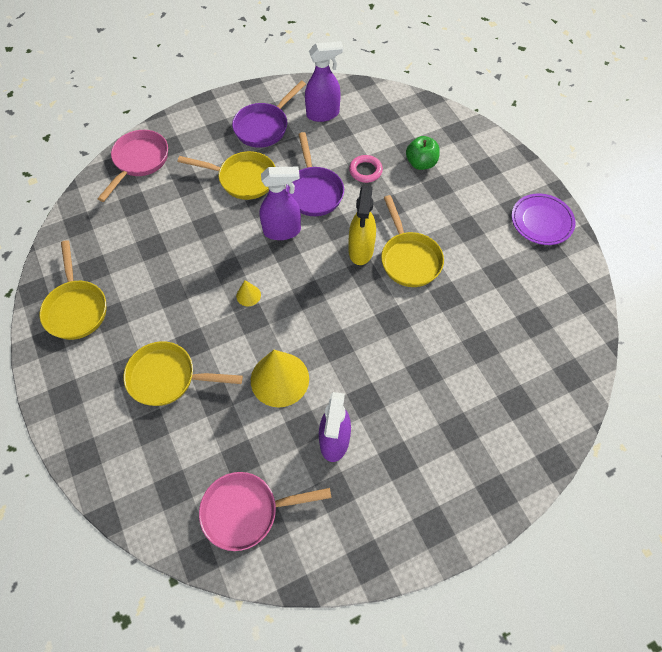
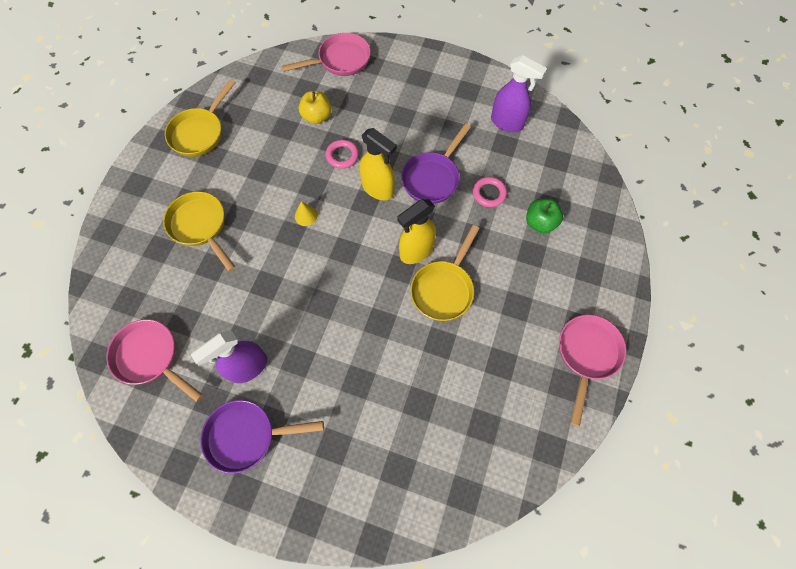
camera: 45 degrees right, 5 degrees up
(170, 217) = (317, 117): none -> yellow apple
(225, 229) = (342, 156): none -> pink ring
(243, 179) = (394, 128): yellow pan -> none
(264, 127) = (452, 99): purple pan -> purple pan (246, 436)
(279, 379) = (261, 292): yellow cone -> none
(282, 231) = (378, 189): purple spray bottle -> yellow spray bottle
(541, 221) = (587, 355): purple plate -> pink pan

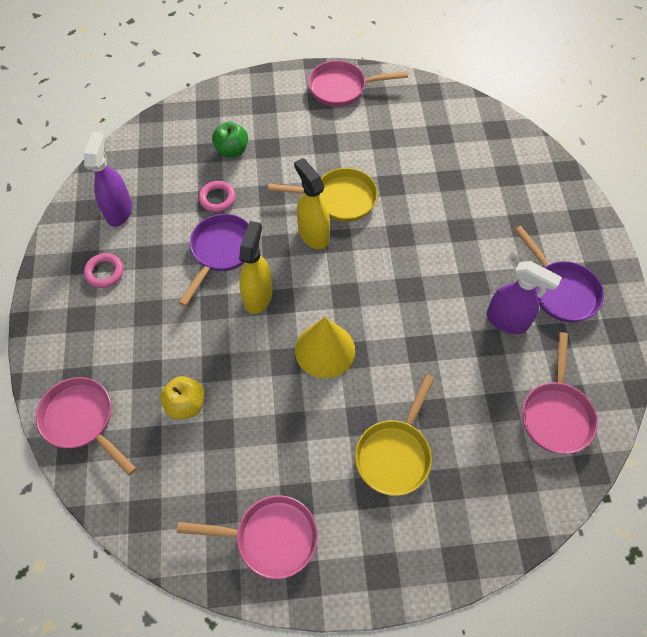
camera: 115 degrees left, 5 degrees down
(200, 133) = (270, 537): yellow pan -> pink pan
(306, 215) = (325, 350): yellow cone -> yellow cone, size x2.22
(342, 156) = (231, 350): pink ring -> pink ring (104, 272)
(416, 251) = (313, 234): yellow spray bottle -> yellow spray bottle turned 150 degrees counterclockwise
(433, 178) = (220, 252): purple pan -> purple pan turned 75 degrees counterclockwise

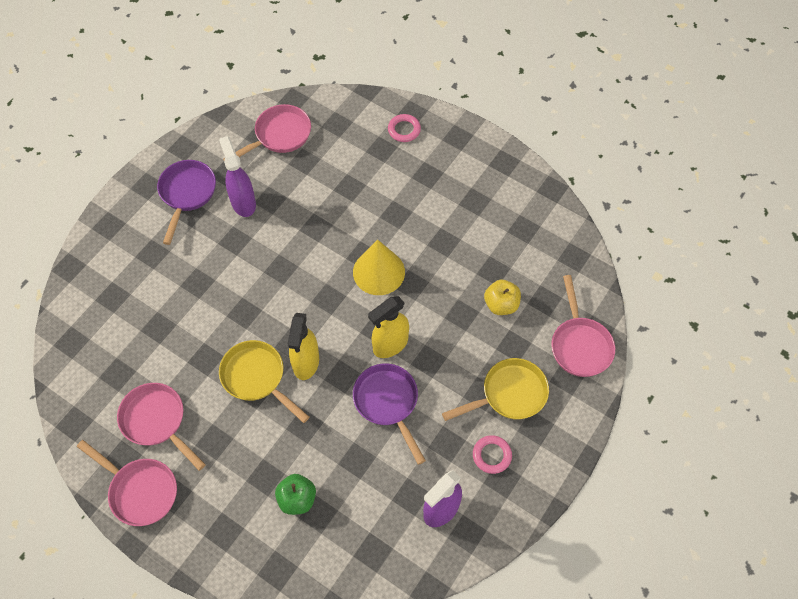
camera: 140 degrees left, 0 degrees up
(217, 198) = (350, 456): pink ring -> pink ring (404, 130)
(220, 252) = (388, 403): purple pan -> purple pan turned 90 degrees clockwise
(270, 537) = (506, 194): pink pan -> pink pan (157, 421)
(395, 454) = (394, 183): yellow pan -> yellow pan (509, 394)

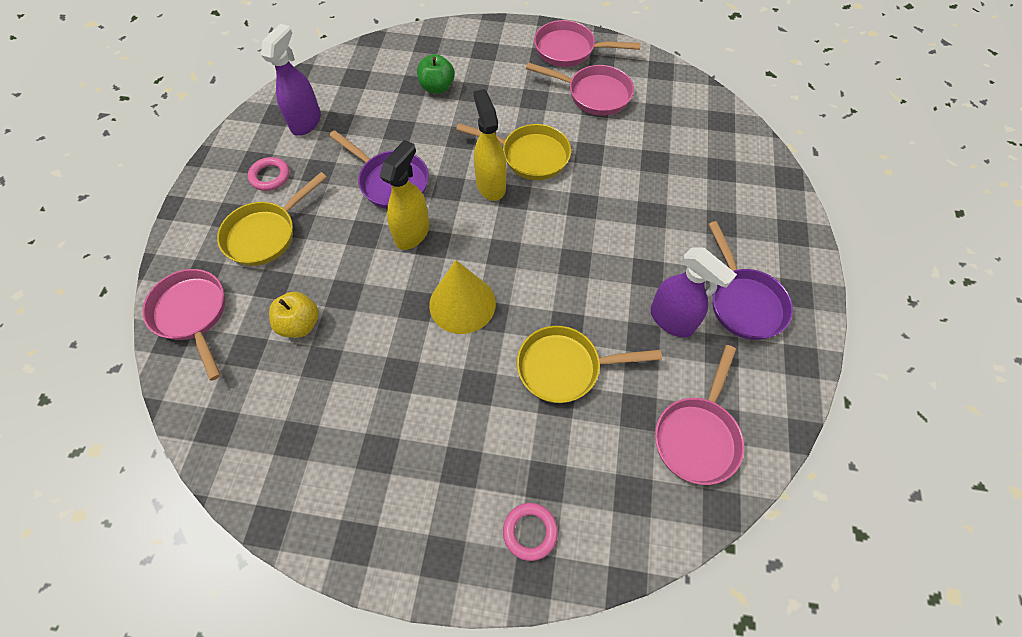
camera: 155 degrees right, 0 degrees up
(333, 202) = (565, 368): none -> yellow pan

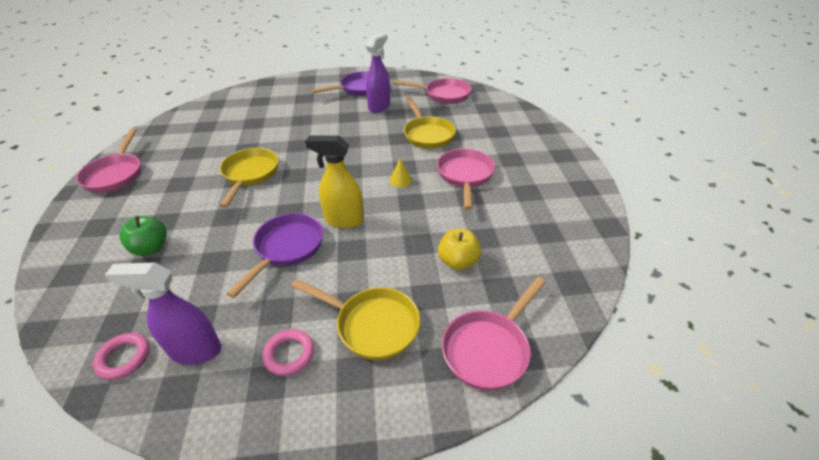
camera: 105 degrees left, 20 degrees down
(462, 304) = (400, 180): yellow cone -> yellow cone, size x0.45
(490, 185) = (284, 189): yellow spray bottle -> none
(530, 532) = (526, 132): pink ring -> pink ring (124, 358)
(594, 94) = (179, 155): pink pan -> pink pan (465, 176)

